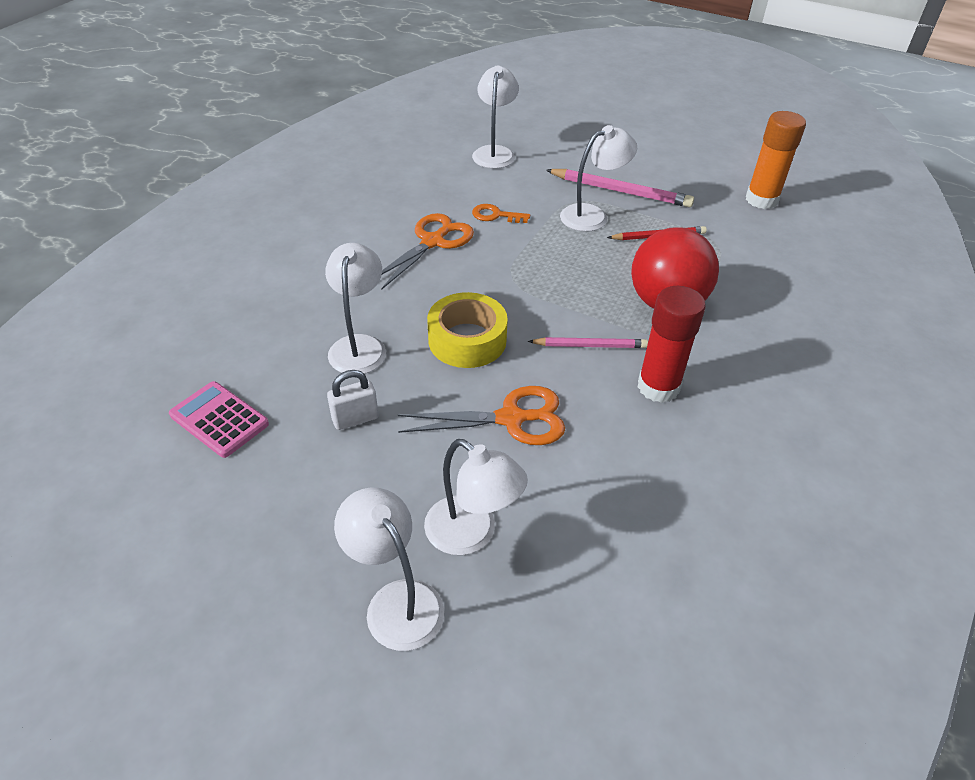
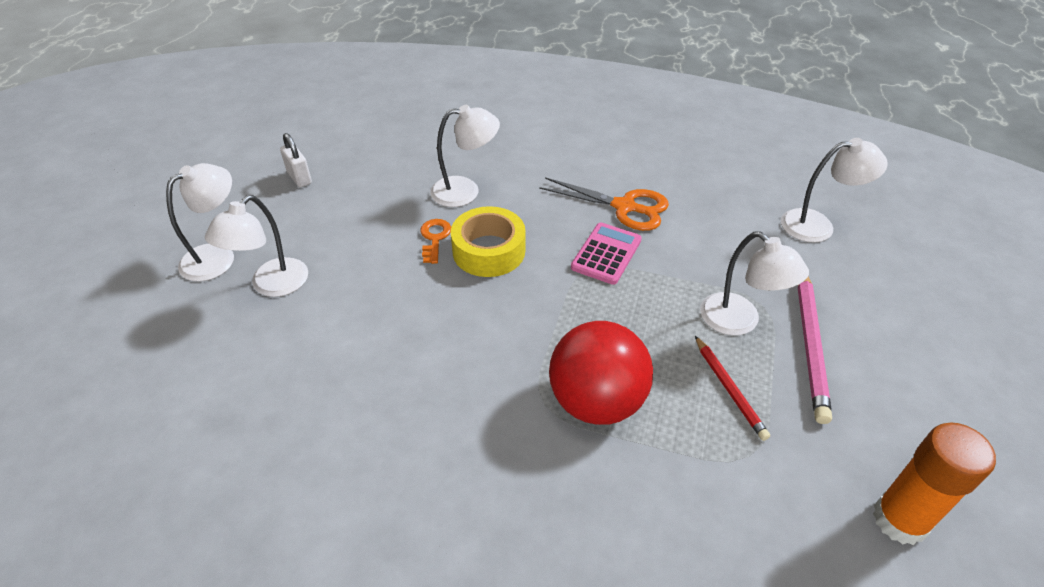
camera: 80 degrees right, 0 degrees up
(219, 419) = (375, 145): pink calculator -> pink calculator (606, 254)
(355, 419) = (384, 205): white padlock -> white padlock (299, 178)
(495, 215) = (693, 243): orange key -> orange key (434, 238)
(511, 418) = (394, 292): orange scissors -> none
(590, 345) = (504, 338): pink pencil -> none
(658, 387) = (454, 398): red glue stick -> none

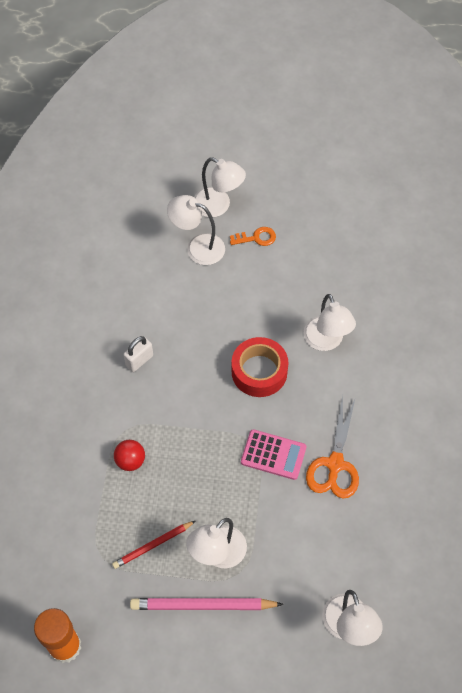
camera: 80 degrees right, 15 degrees up
(299, 178) = (313, 224): white padlock -> white padlock (139, 361)
(434, 238) = (265, 332): orange key -> orange key (256, 238)
(489, 251) = (259, 371): yellow tape -> red tape
(596, 401) = (130, 461): red ball -> red ball, size x0.48

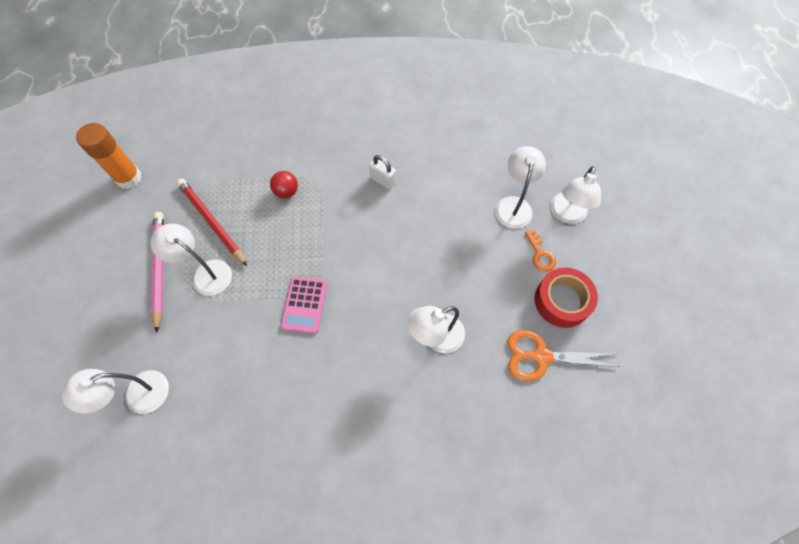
camera: 80 degrees right, 5 degrees up
(153, 545) = (212, 222): red pencil -> red pencil, size x1.59
(259, 371) = (390, 279): red tape -> red tape (562, 301)
(335, 464) = (300, 363): orange scissors -> orange scissors (541, 356)

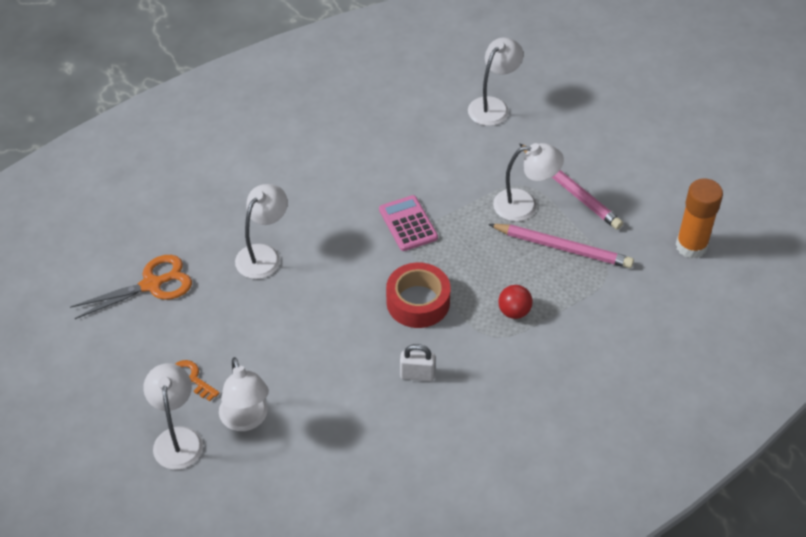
camera: 150 degrees right, 15 degrees down
(212, 222) = (563, 248): red pencil -> pink pencil
(562, 301) = (149, 343): red tape -> red tape (418, 302)

